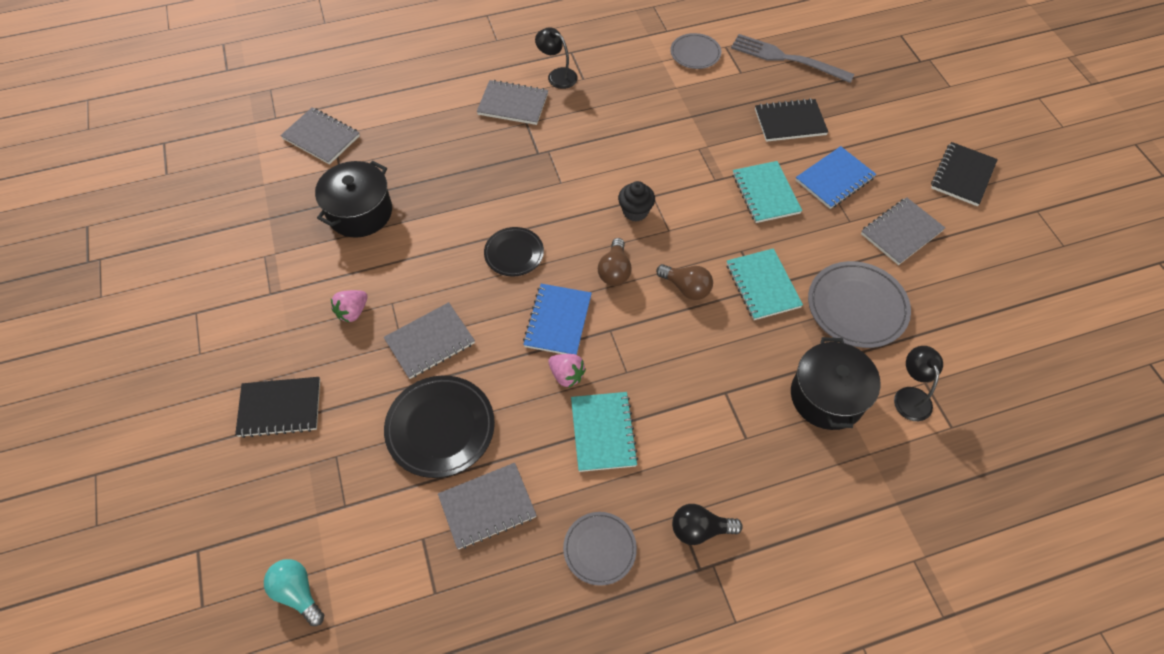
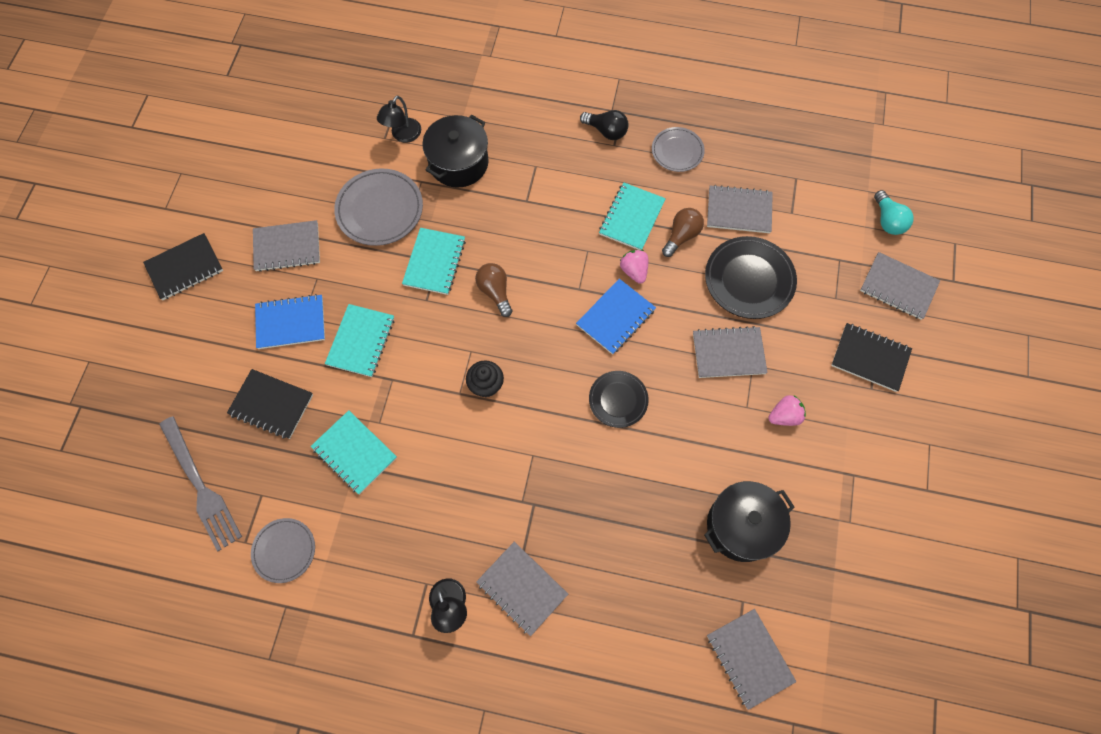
camera: 150 degrees left, 10 degrees up
(265, 506) = (898, 287): none -> grey notebook
(614, 271) = (542, 337): brown light bulb -> brown light bulb (681, 236)
(699, 123) = (354, 453): none -> turquoise notebook

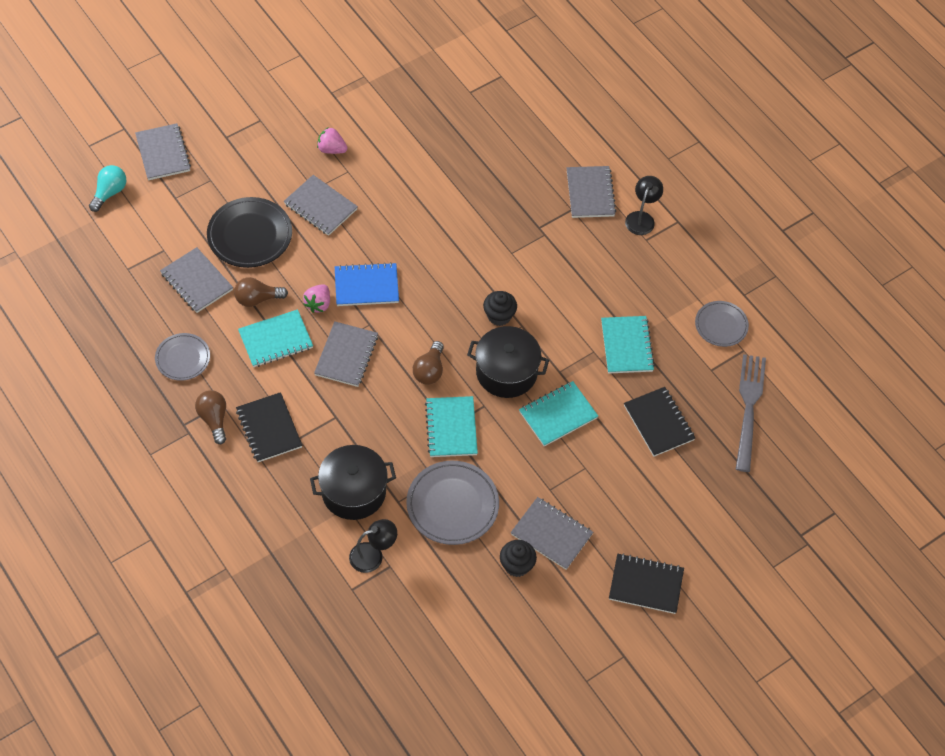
camera: 140 degrees left, 10 degrees down
(291, 323) = (597, 470): blue notebook -> none
(294, 206) = (516, 565): none -> black cupcake
(434, 262) = (451, 428): turquoise notebook -> turquoise notebook turned 60 degrees counterclockwise
(606, 131) = (214, 419): black light bulb -> brown light bulb
(618, 400) = (423, 239): black plate -> none
(741, 526) = (427, 122): black pot -> black pot (506, 372)
(749, 658) = (496, 69): grey notebook -> grey notebook (346, 355)
(870, 358) = (238, 134): black notebook -> black notebook (269, 428)

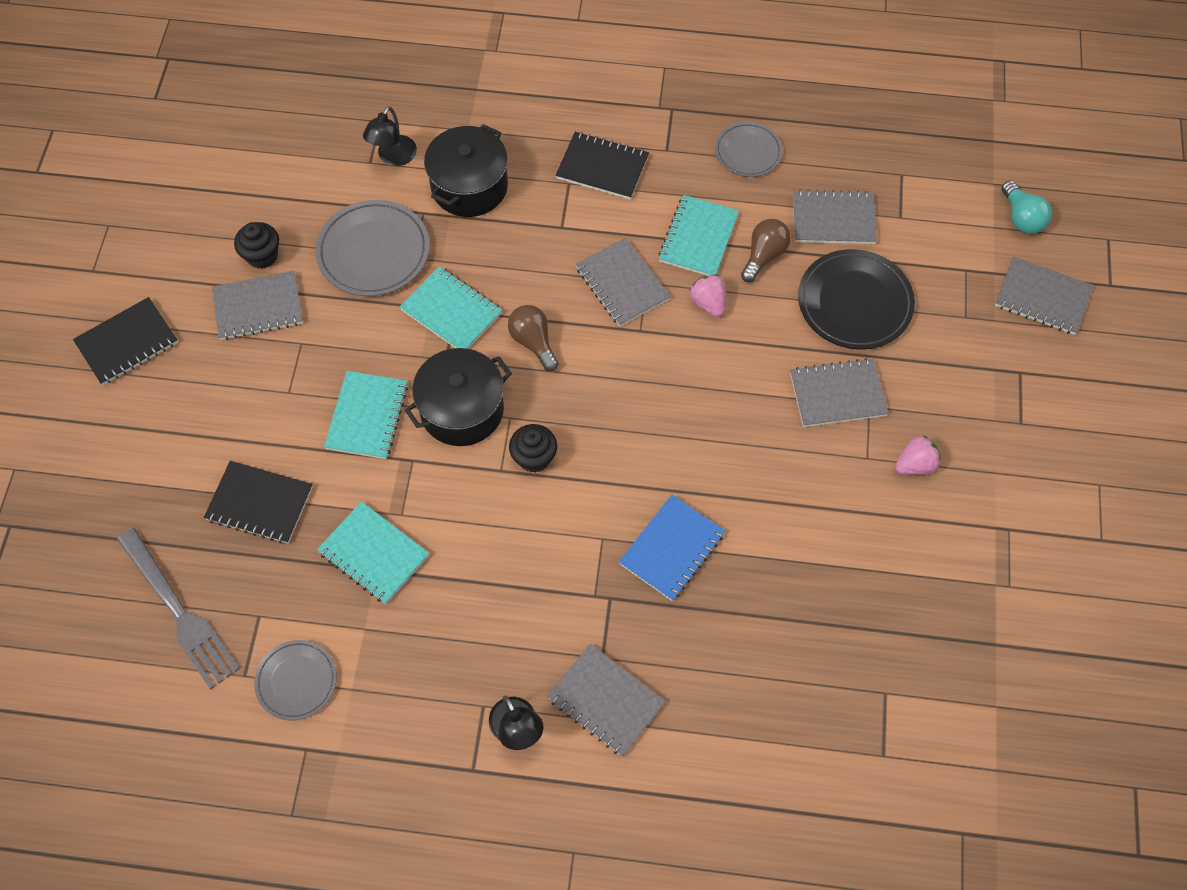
camera: 135 degrees right, 5 degrees up
(214, 419) = (655, 134): brown light bulb -> none
(366, 286) = (690, 362): blue notebook -> blue notebook (672, 549)

